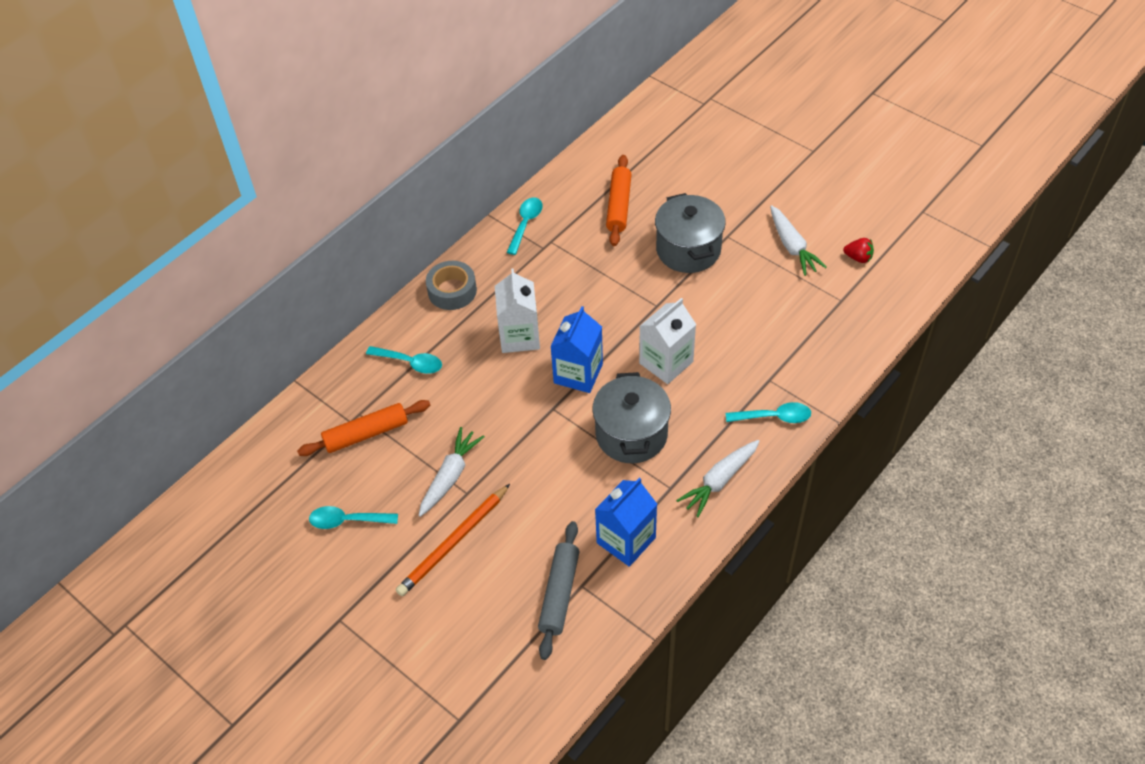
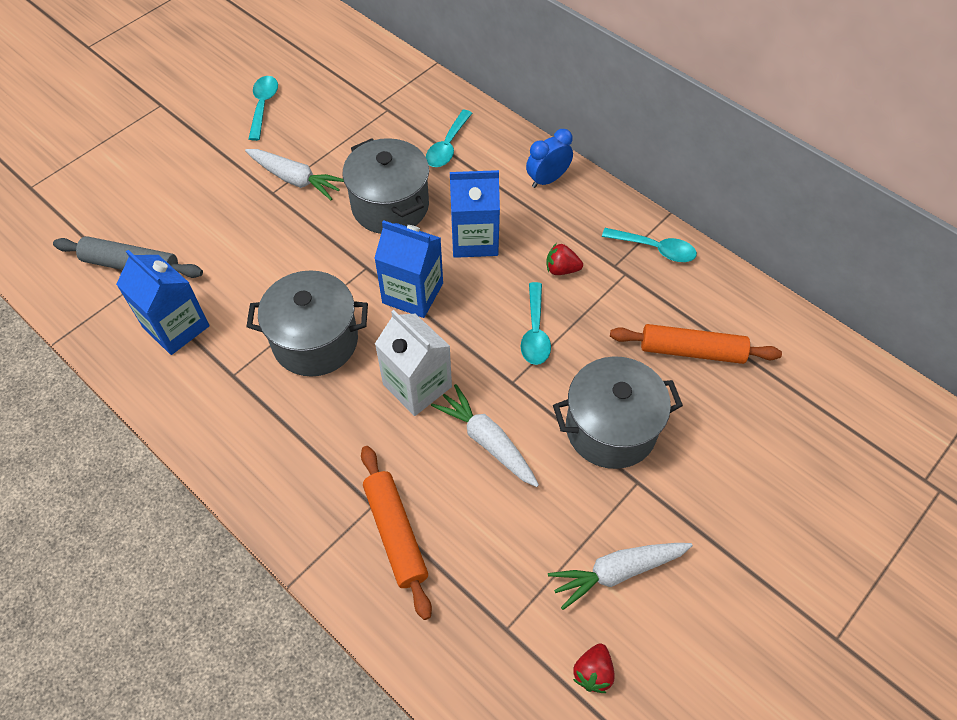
camera: 90 degrees right, 5 degrees up
(366, 433) = (362, 115): orange rolling pin -> orange rolling pin (396, 533)
(452, 291) = (547, 179): grey tape -> blue clock
(453, 543) = (216, 182): orange pencil -> none
(483, 399) = (390, 206): none -> grey pot
(519, 336) = (474, 239): white carton -> blue carton
(548, 279) = (561, 269): none -> red strawberry
(719, 481) = (229, 428): white carrot -> white carrot (487, 441)
(774, 417) = (310, 503): turquoise spoon -> turquoise spoon (535, 332)

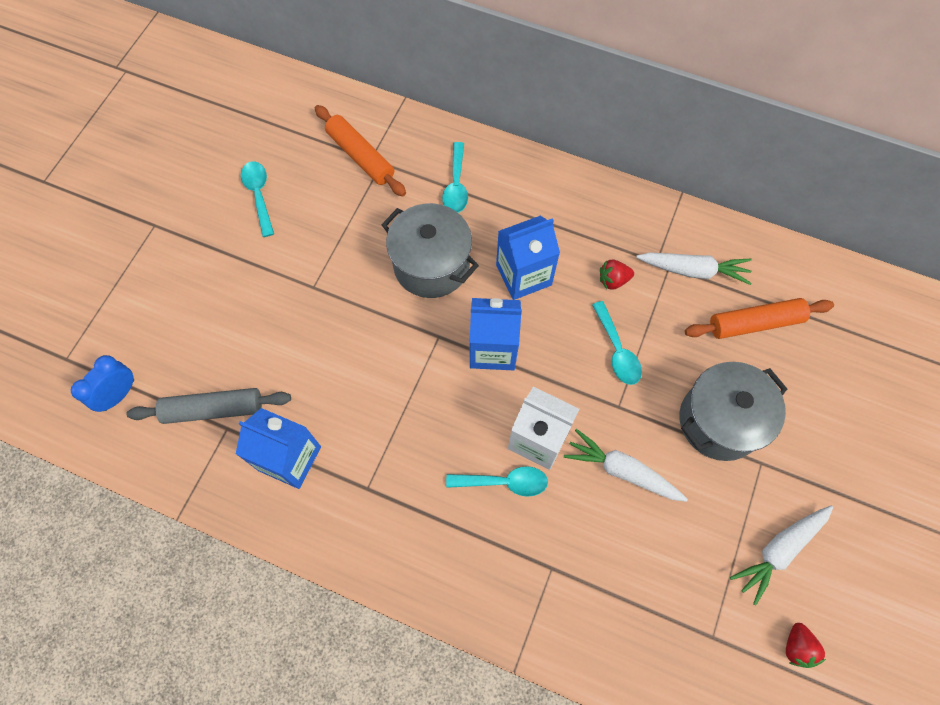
camera: 20 degrees left, 10 degrees up
(295, 179) = (329, 265): white carrot -> white carrot (693, 270)
(315, 341) = (427, 427): grey pot -> none
(396, 533) = (583, 586): orange rolling pin -> orange rolling pin (361, 156)
(547, 179) = (562, 192): blue clock -> blue clock (119, 394)
(655, 249) = (684, 233): turquoise spoon -> turquoise spoon (504, 482)

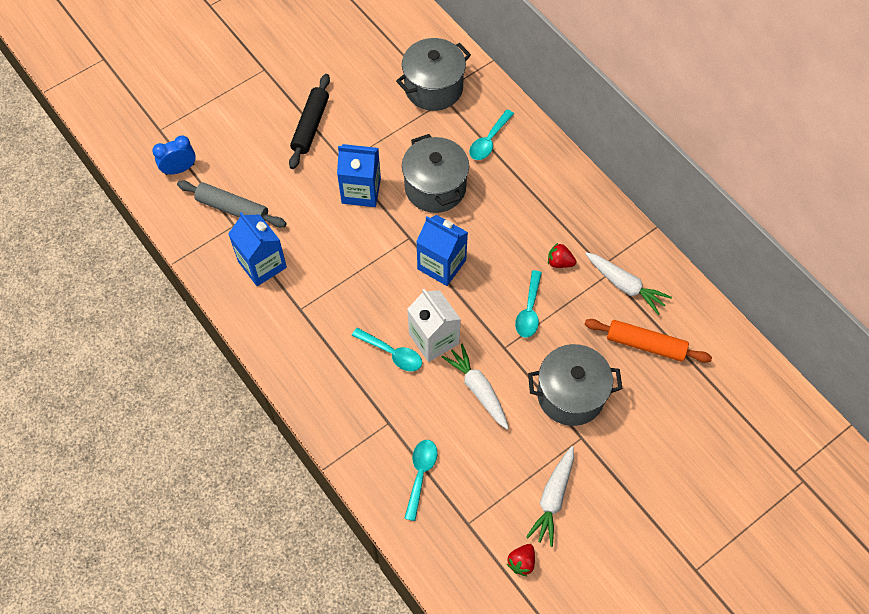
camera: 30 degrees right, 5 degrees down
(248, 264) = (311, 126): none -> black rolling pin
(259, 195) = (346, 82): turquoise spoon -> turquoise spoon (420, 474)
(361, 156) = (433, 88): orange rolling pin -> grey pot
(523, 275) = (496, 226): blue carton -> blue carton (361, 191)
(779, 550) = (553, 498): white carrot -> white carrot turned 60 degrees counterclockwise

